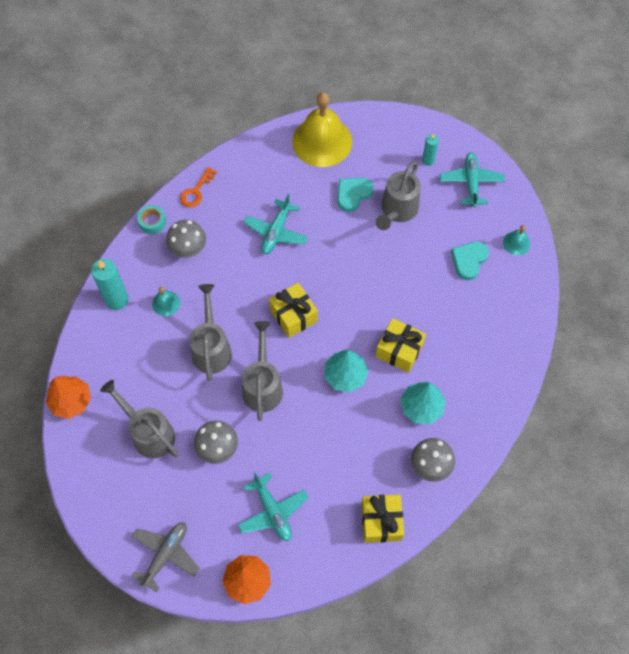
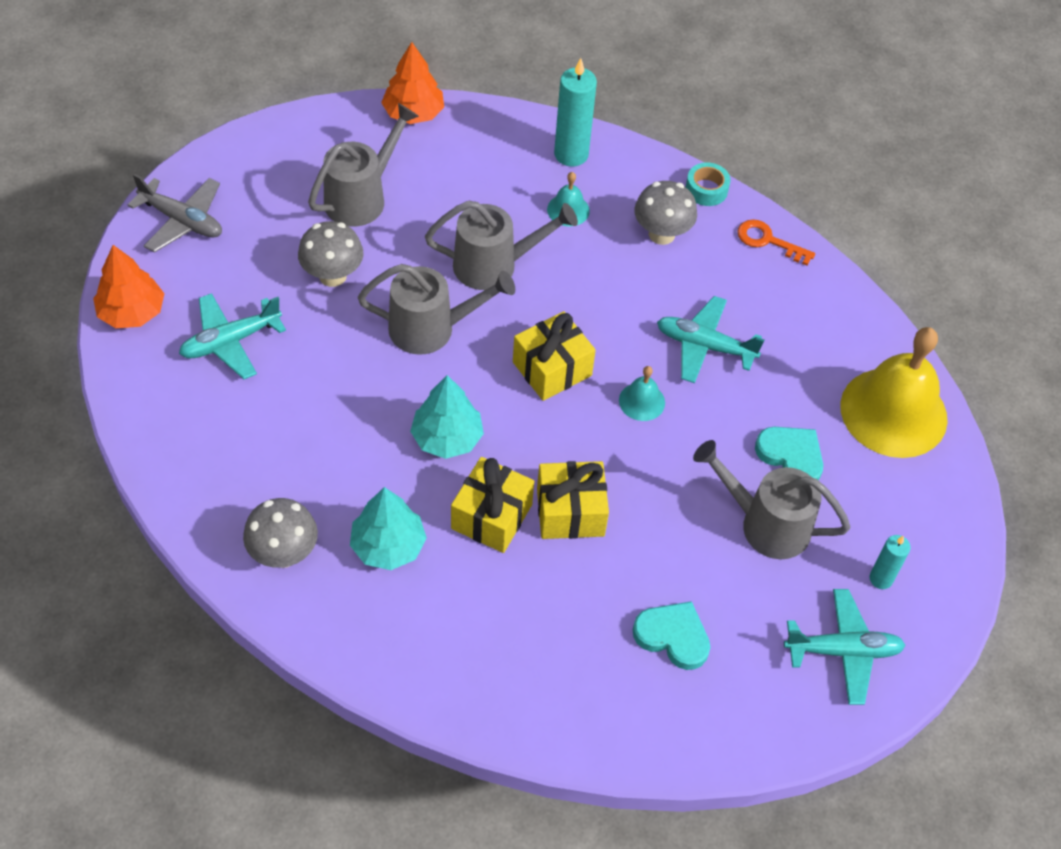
camera: 85 degrees right, 10 degrees down
(381, 521) = (198, 481): yellow gift -> yellow gift (570, 512)
(516, 243) = (718, 723): turquoise bell -> turquoise bell (642, 401)

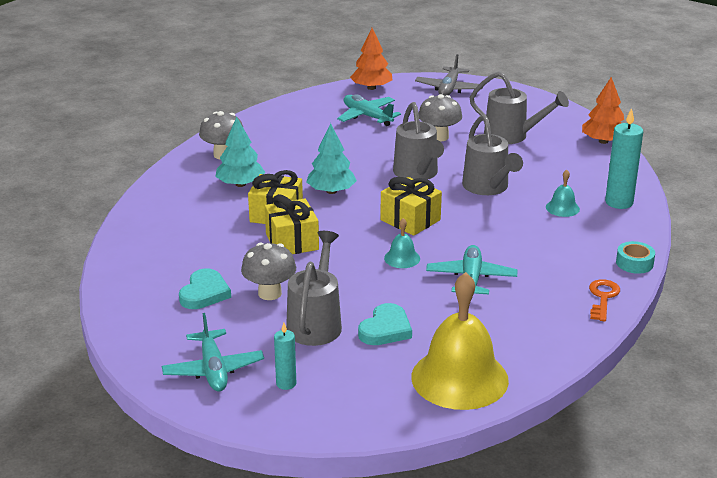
camera: 80 degrees right, 25 degrees down
(661, 234) = (570, 248): grey mushroom -> grey mushroom (269, 293)

